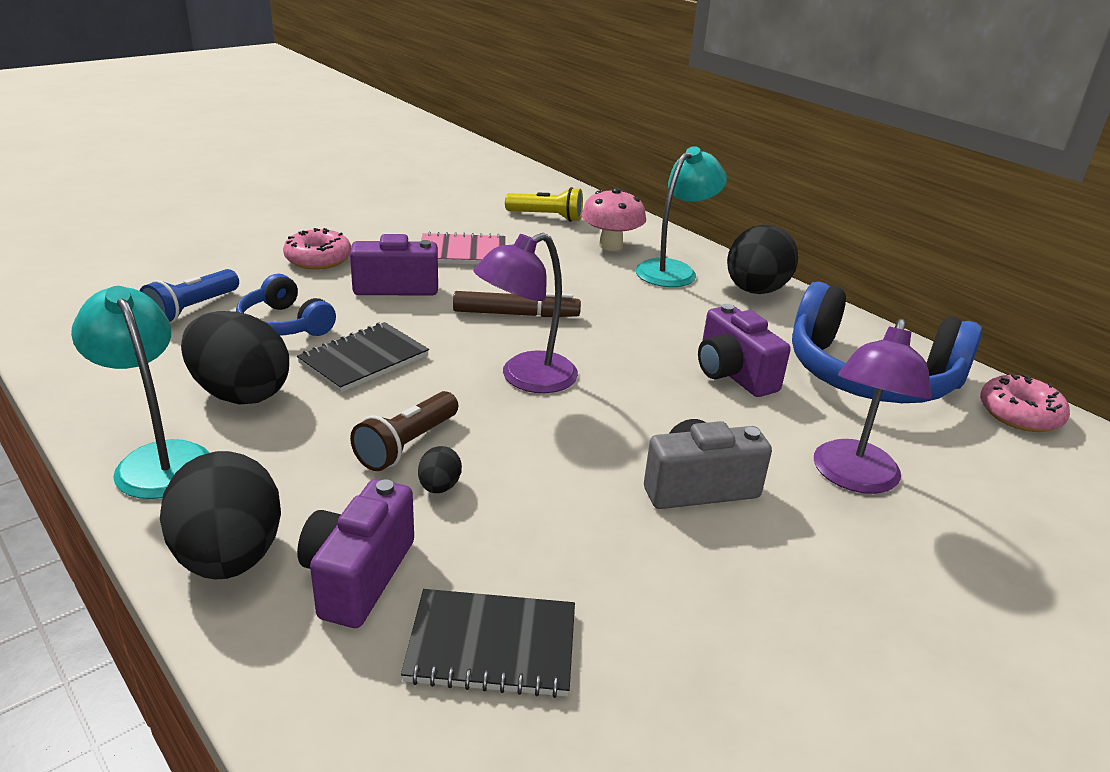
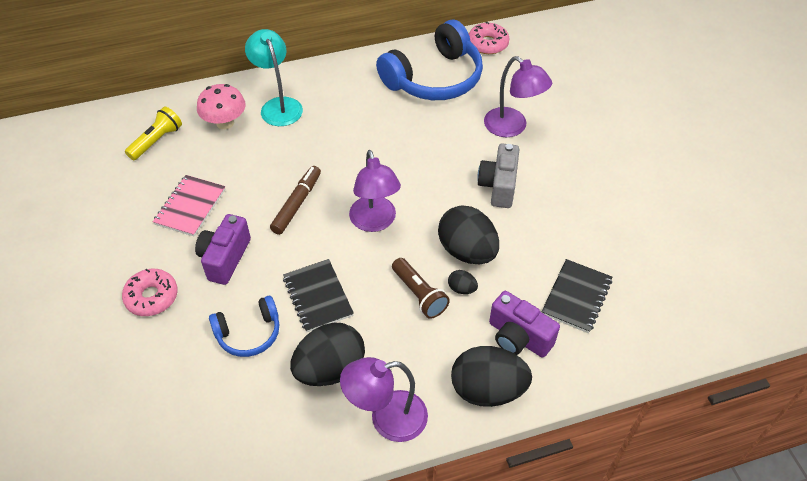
camera: 65 degrees left, 20 degrees up
(158, 459) = (387, 419): turquoise lamp -> purple lamp
(192, 309) = (197, 388): blue flashlight -> none
(733, 374) = (410, 131): purple camera -> none
(755, 291) = (325, 80): black egg -> black egg (467, 251)

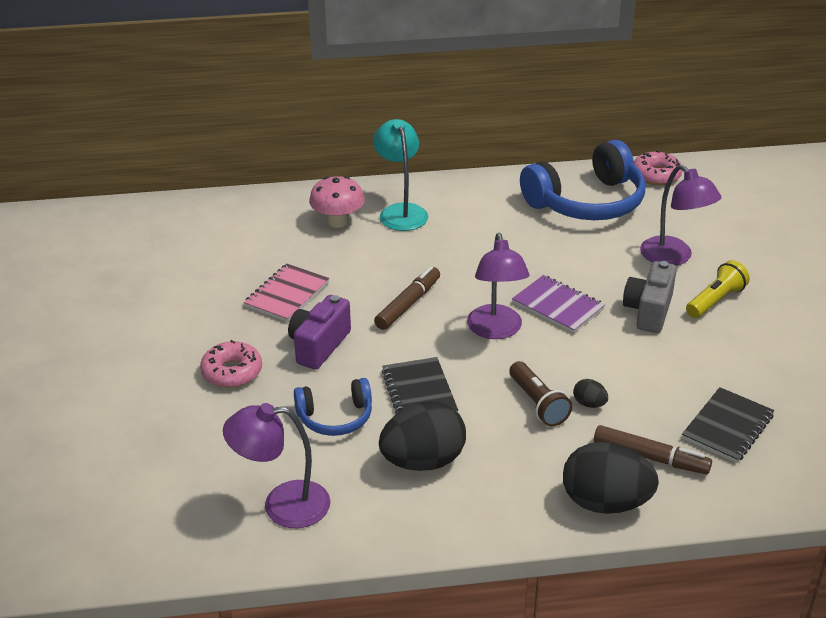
camera: 10 degrees right, 15 degrees down
(156, 141) = (259, 231): yellow flashlight -> yellow flashlight (715, 300)
(387, 419) = (482, 515): purple lamp -> purple lamp (282, 505)
(423, 190) = (557, 306): none -> purple notebook
(467, 251) = (601, 369): black egg -> none
(518, 337) = (650, 457): purple camera -> brown marker

